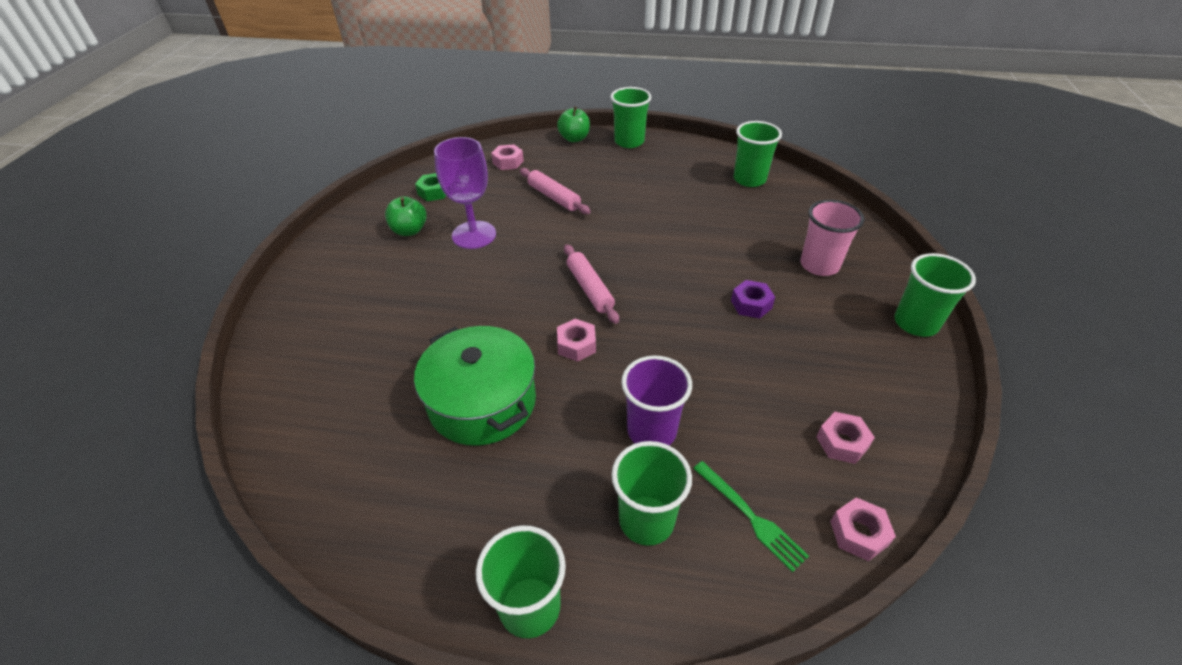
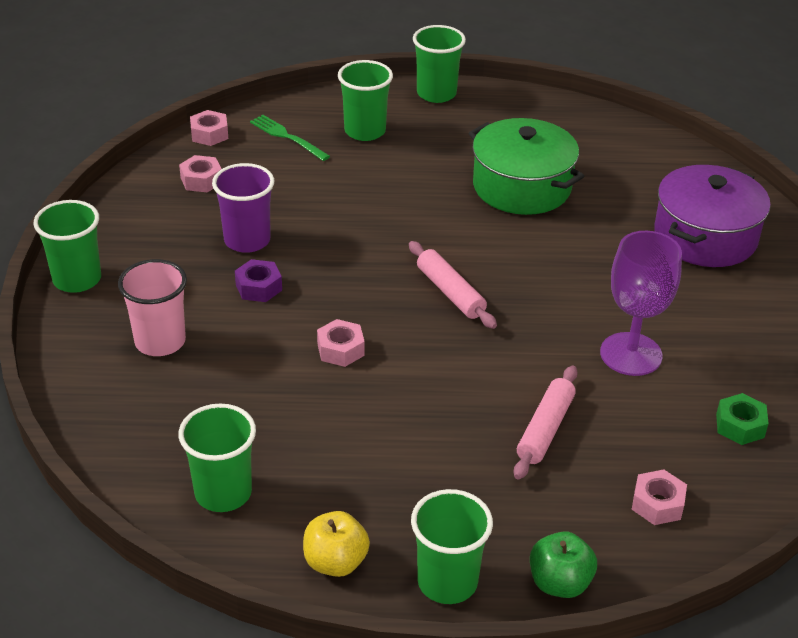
camera: 170 degrees right, 5 degrees down
(342, 326) = (705, 237): none -> purple pot
(409, 230) = (724, 355): green apple -> none
(554, 197) = (545, 429): pink rolling pin -> pink rolling pin turned 75 degrees clockwise
(576, 345) = (449, 235): pink nut -> pink nut (340, 349)
(651, 431) = (365, 177): purple cup -> purple cup (247, 240)
(684, 150) = (335, 562): none -> yellow apple

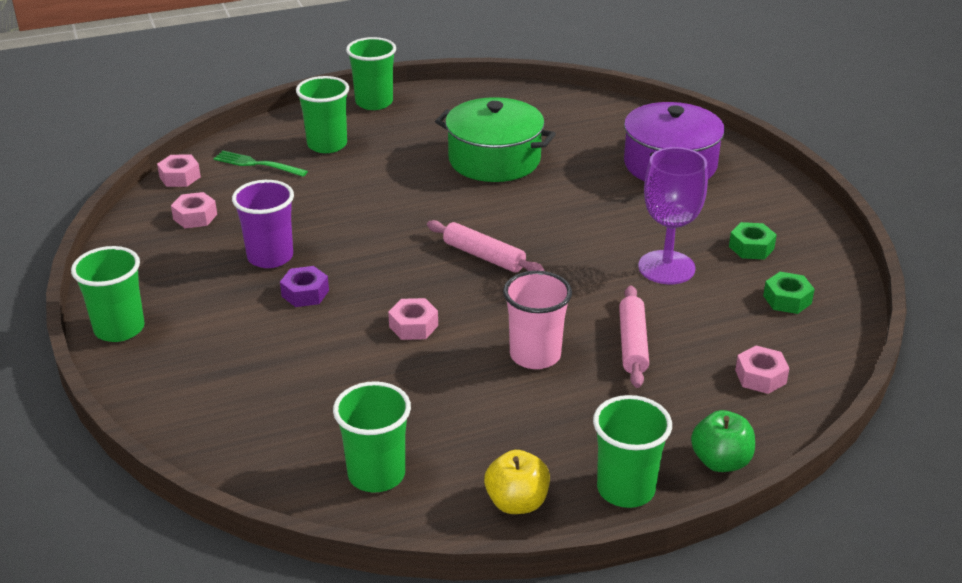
camera: 20 degrees left, 5 degrees down
(160, 341) = (236, 362): pink cup -> pink cup (535, 355)
(737, 355) = (751, 247): none -> green nut

